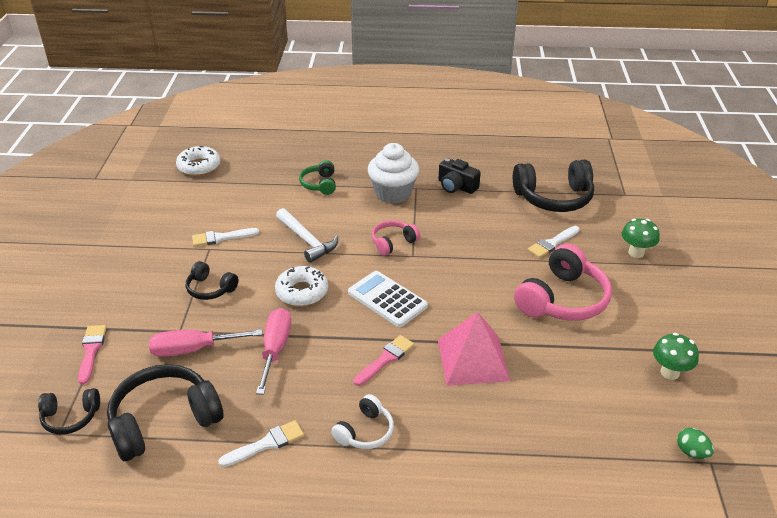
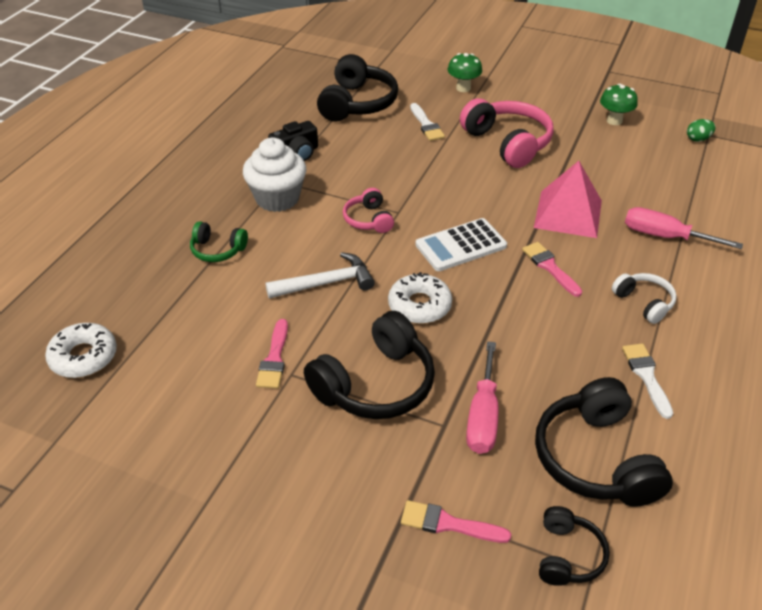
camera: 70 degrees left, 5 degrees up
(210, 289) = (375, 384): black headphones -> black headphones, size x1.86
(221, 238) = (274, 358): white brush -> pink brush
(275, 349) = (507, 344): pink screwdriver -> pink screwdriver (664, 236)

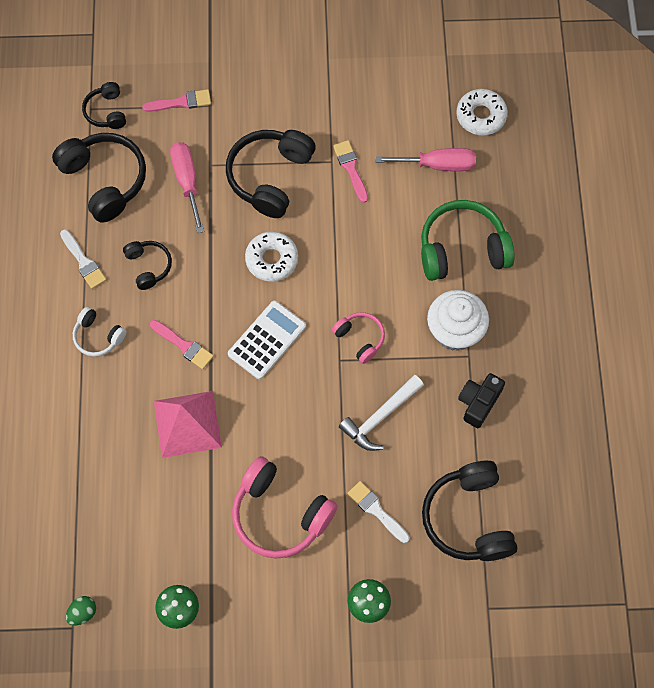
camera: 155 degrees right, 25 degrees up
(217, 250) = (462, 249): green headphones -> green headphones, size x1.86
(326, 283) = (354, 251): white hammer -> white hammer (380, 417)
(565, 345) = (148, 266): none -> black headphones
(664, 236) = (94, 428): pink screwdriver -> pink screwdriver (438, 165)

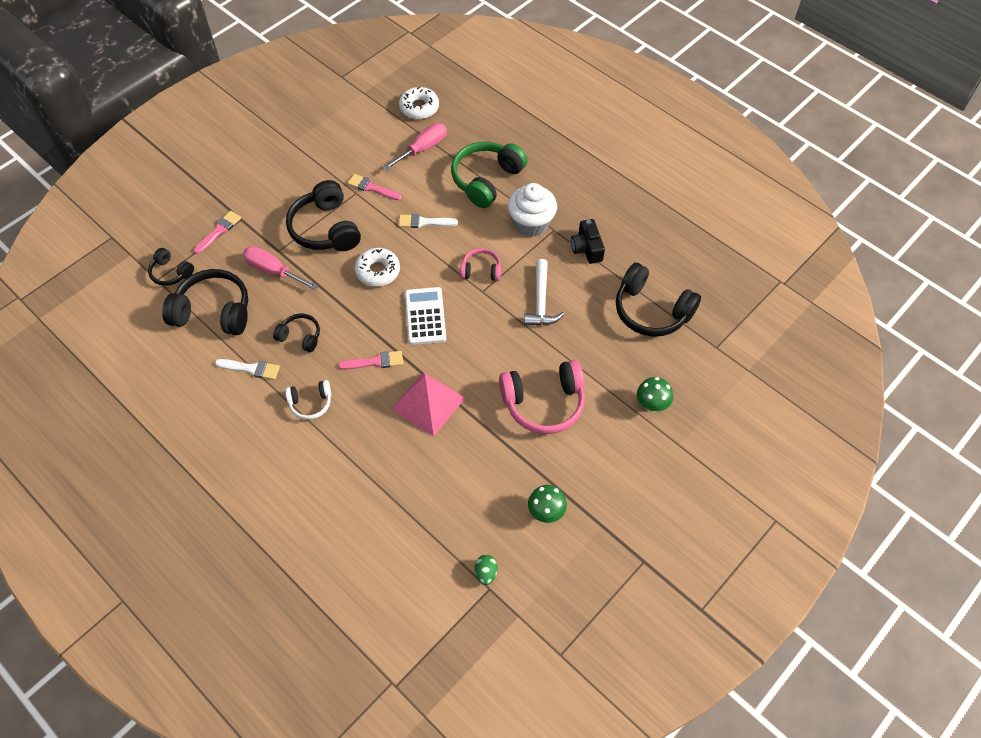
camera: 45 degrees left, 10 degrees down
(376, 510) = (596, 351): white brush -> white brush (424, 222)

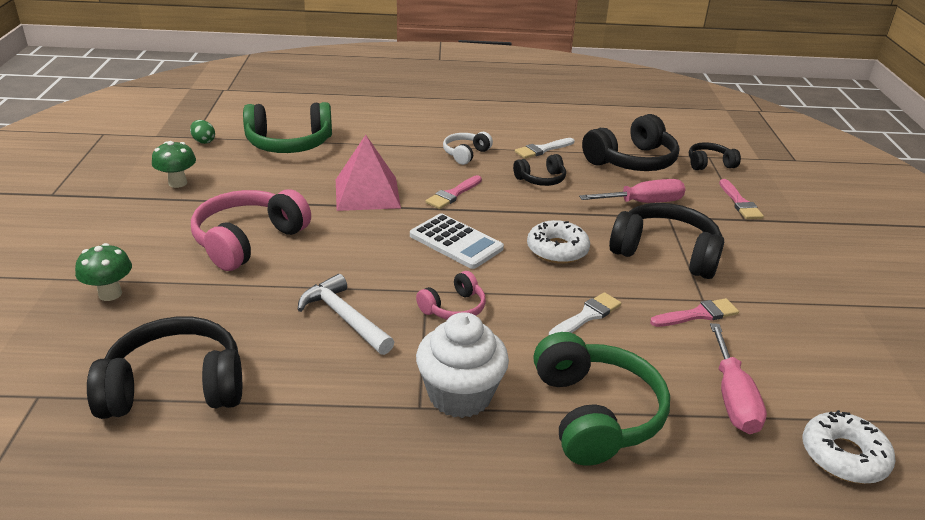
camera: 135 degrees right, 25 degrees down
(422, 516) = (289, 144): none -> green headphones
(587, 248) = (344, 411): black camera -> none

